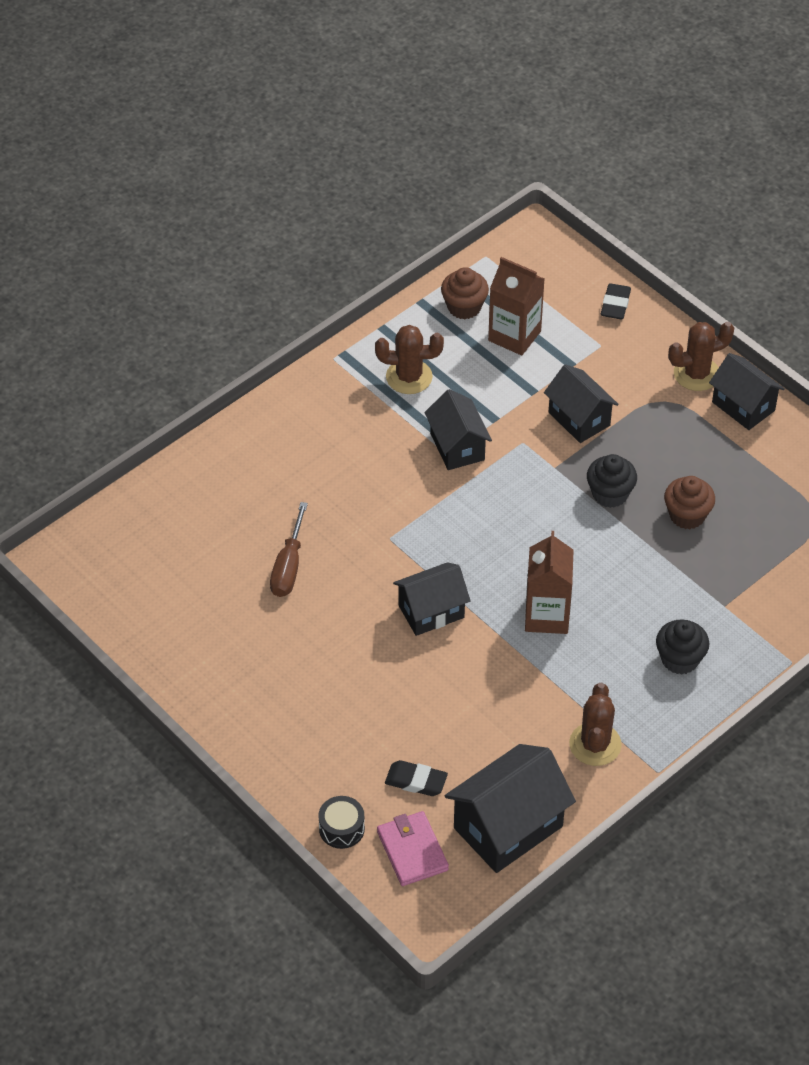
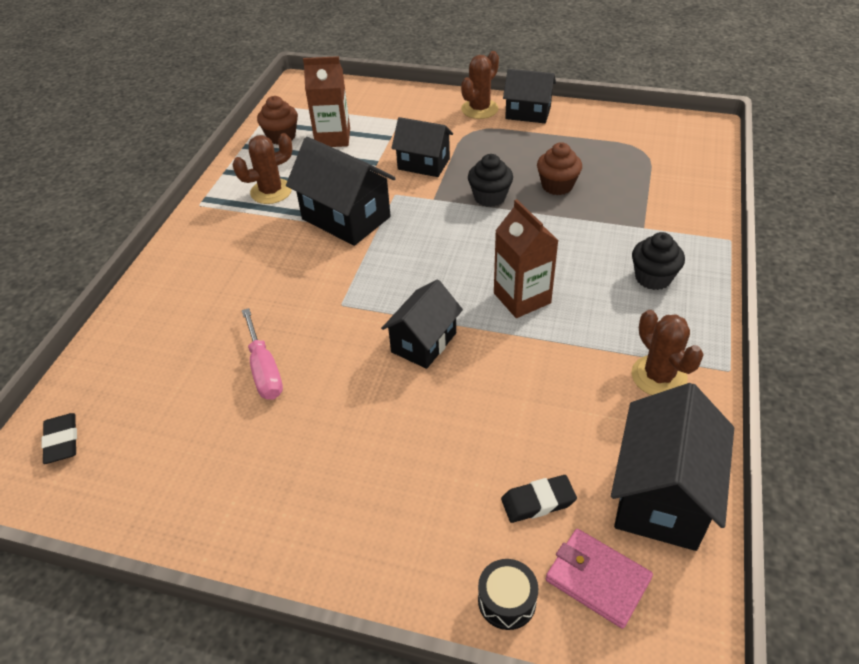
camera: 30 degrees left, 5 degrees down
(288, 566) = (264, 369): brown screwdriver -> pink screwdriver
(457, 447) = (346, 218): black house -> black house, size x1.52
(615, 304) = (389, 96): black eraser -> black eraser (62, 441)

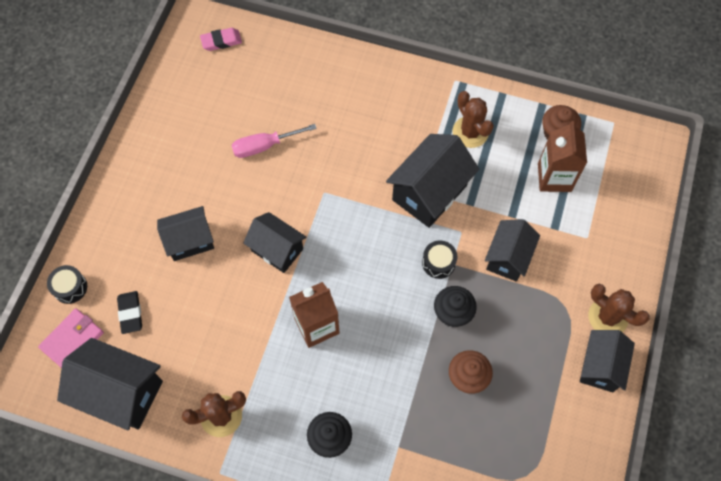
camera: 90 degrees right, 20 degrees up
(62, 441) = (221, 41): black eraser -> pink eraser
(414, 440) = (190, 241): none -> black house
(432, 208) = (438, 263): none -> black drum

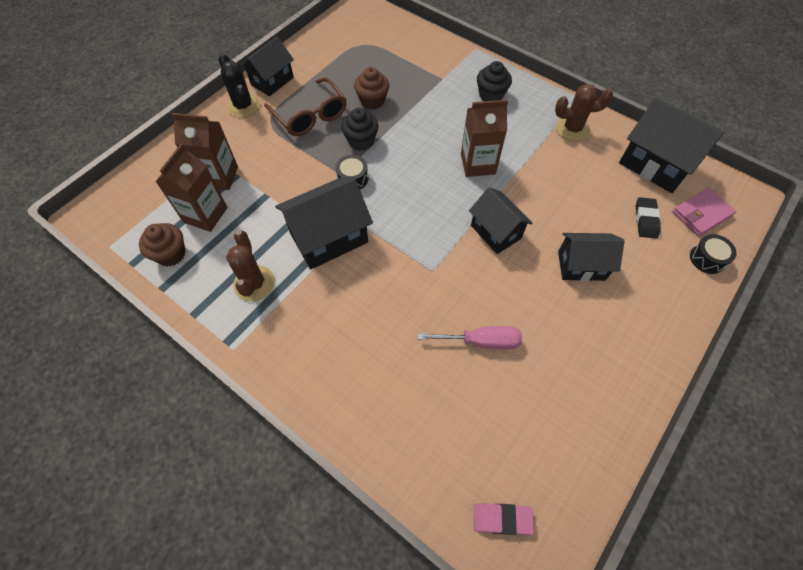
camera: 160 degrees left, 5 degrees down
(508, 258) = (291, 165): black house -> none
(526, 329) = (310, 116): none -> brown glasses
(570, 220) = (219, 176): none -> brown carton
(608, 317) = (243, 106): brown cactus -> black cactus

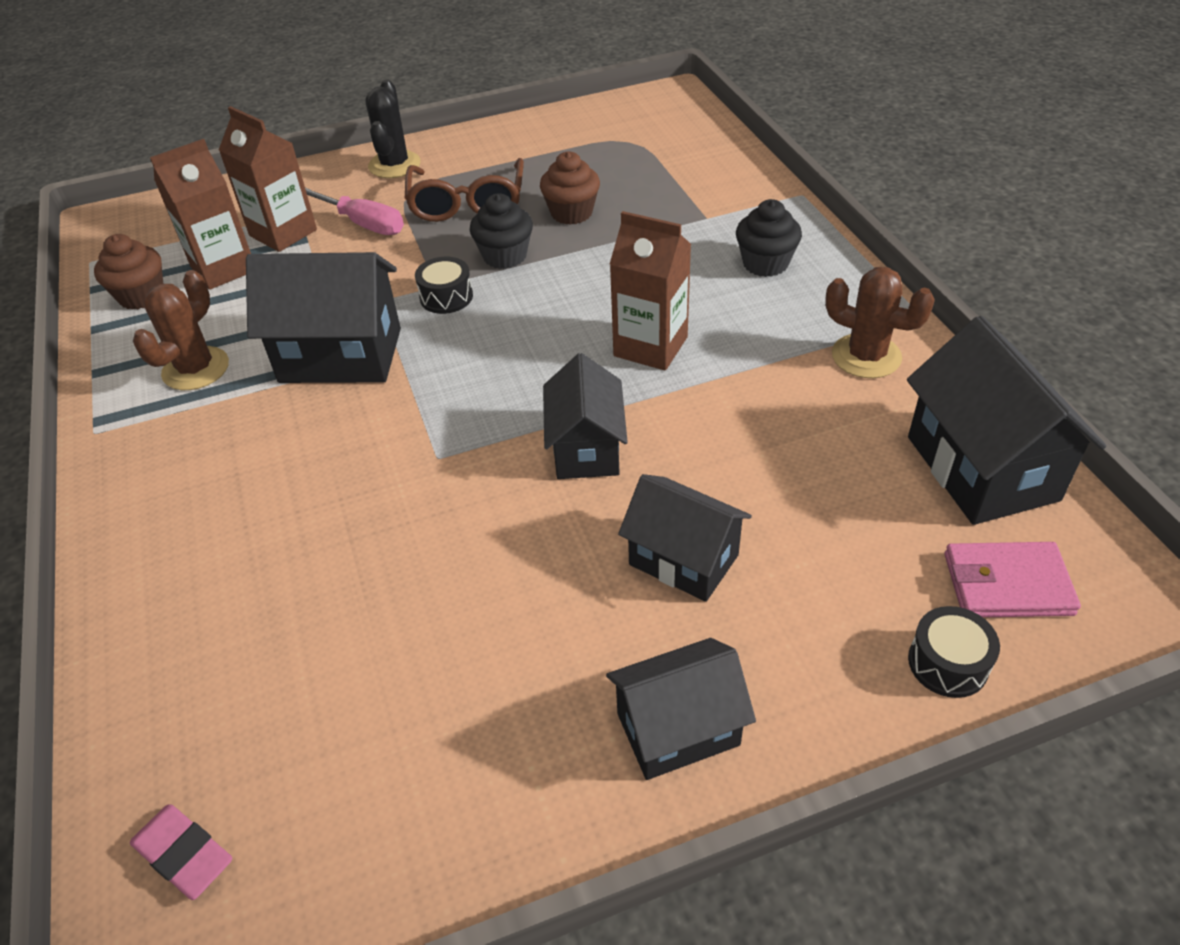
camera: 35 degrees right, 15 degrees down
(272, 81) = (459, 148): black house -> black house (678, 729)
(480, 341) = (410, 586): pink screwdriver -> pink screwdriver (363, 224)
(645, 220) = (877, 544): black eraser -> none

